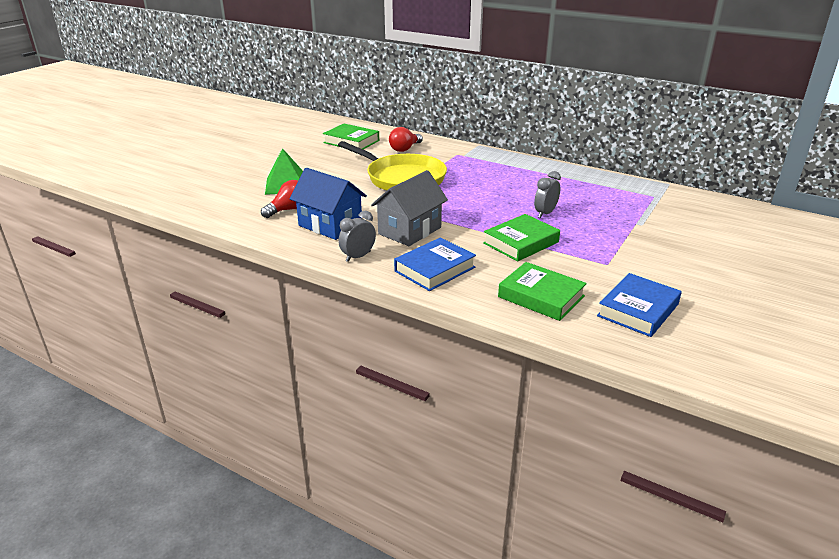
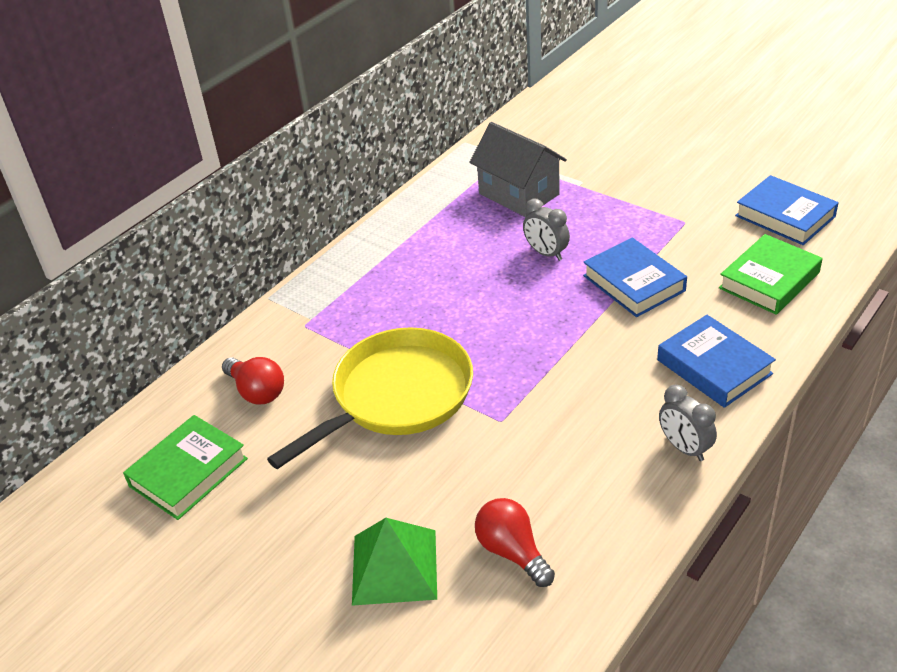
camera: 80 degrees left, 10 degrees up
(330, 225) = (577, 487): blue house -> none
(410, 231) = (598, 390): grey house -> grey house (519, 194)
(521, 243) = (634, 283): green book -> blue book

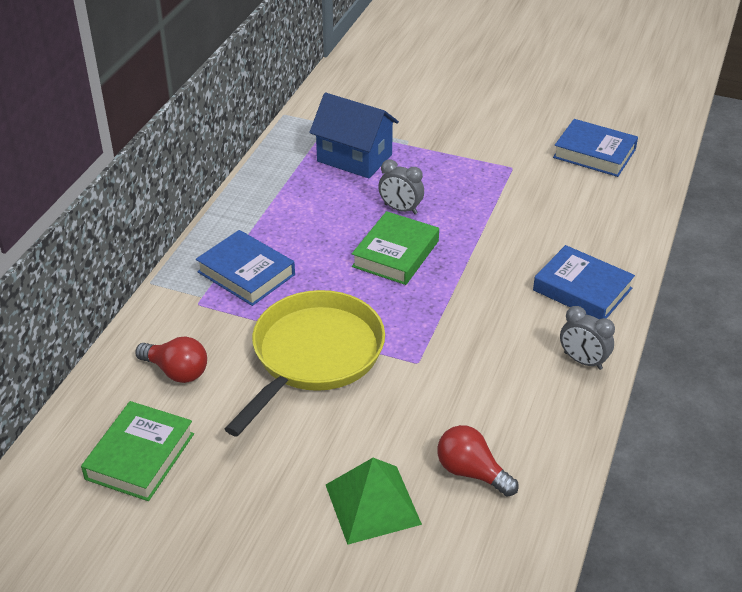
camera: 20 degrees left, 0 degrees up
(519, 194) = (354, 158): grey house -> blue house
(634, 283) = (488, 226): blue book -> blue book (246, 273)
(769, 280) = (601, 210): green book -> green book (395, 254)

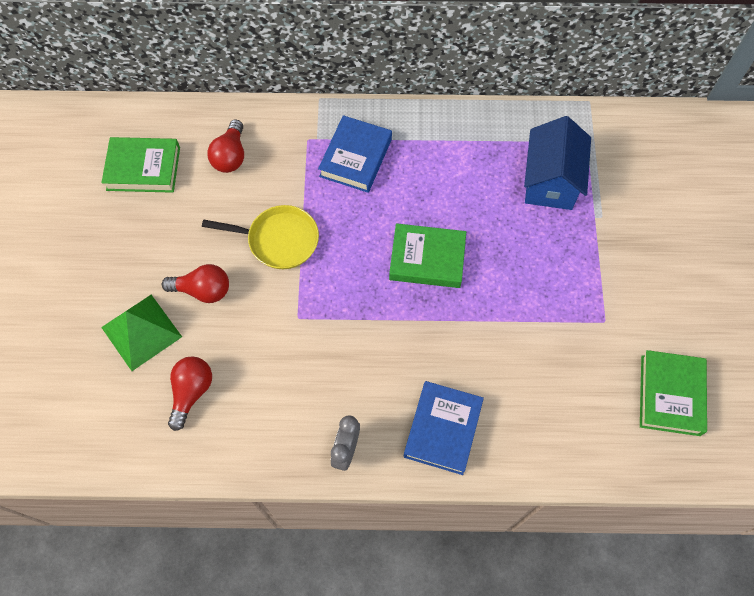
camera: 70 degrees right, 25 degrees up
(314, 356) = (279, 240): yellow pan -> yellow pan, size x0.64
(344, 434) = (203, 290): none -> red light bulb
(400, 209) = (491, 243): grey clock -> none
(594, 153) = (670, 395): blue book -> green book

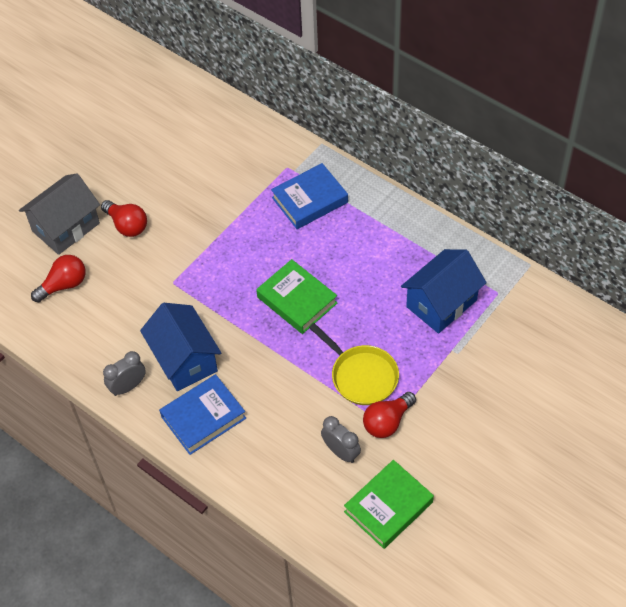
camera: 40 degrees right, 10 degrees down
(141, 332) = (66, 227): green pyramid -> grey house
(143, 168) = (158, 122): green book -> none
(230, 156) = (223, 147): red light bulb -> red light bulb (387, 422)
(279, 240) = (205, 223): yellow pan -> yellow pan (361, 376)
(376, 386) = (184, 360): none -> blue house
(588, 374) = (341, 452): none -> grey clock

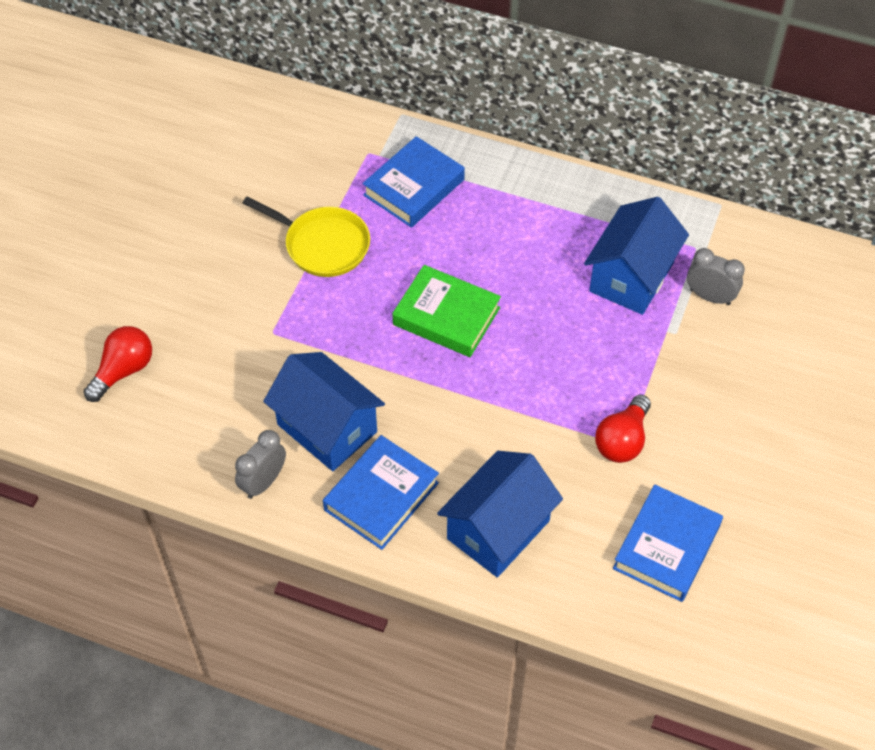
camera: 20 degrees left, 0 degrees up
(66, 227) = (98, 295): grey house -> none
(127, 225) = (182, 273): red light bulb -> none
(274, 462) = (498, 529): none -> blue house
(341, 452) = (578, 494): grey clock -> grey clock (710, 297)
(361, 376) = (567, 391): yellow pan -> yellow pan (323, 245)
(388, 507) = (666, 547): green book -> blue book

